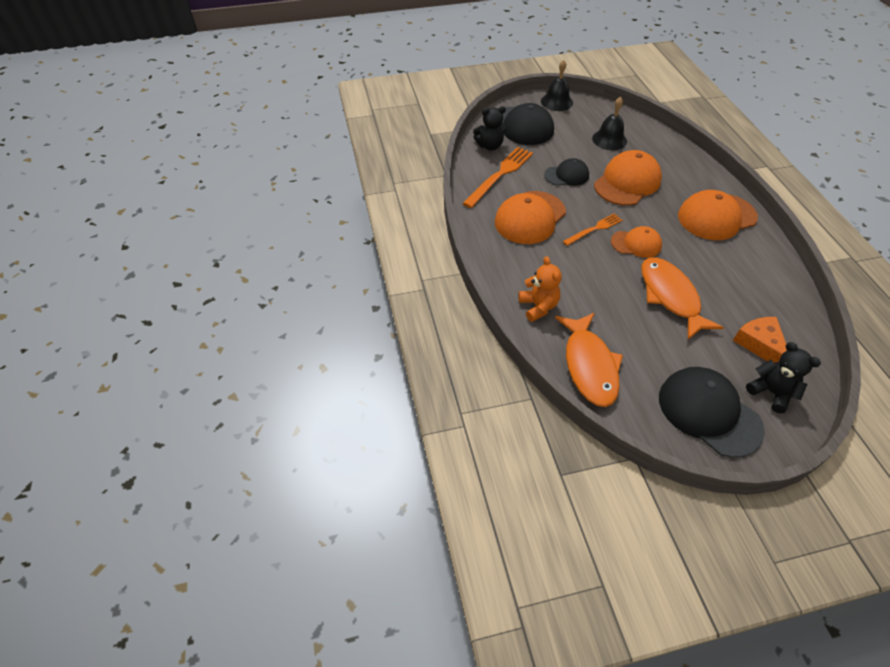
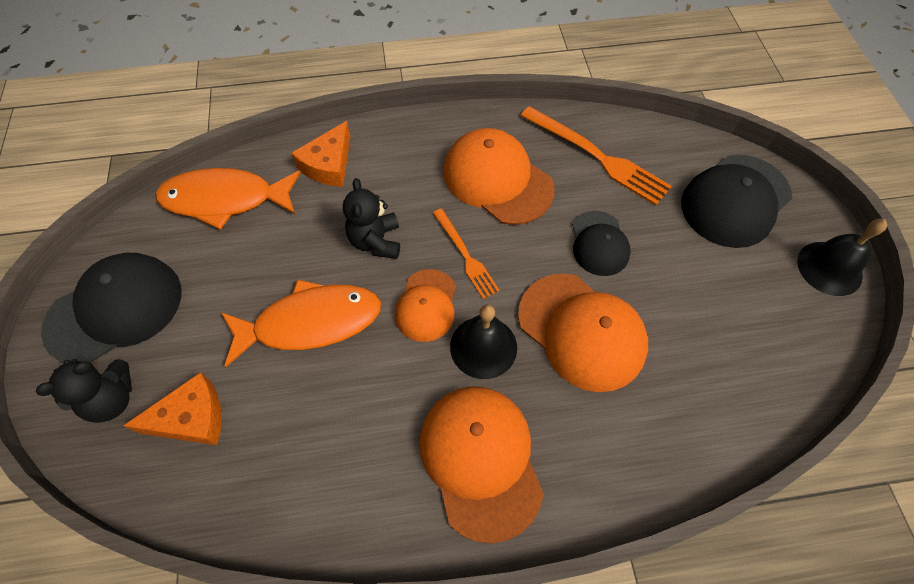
camera: 95 degrees right, 10 degrees up
(490, 146) = (672, 152): black teddy bear -> black teddy bear (376, 241)
(538, 307) = (328, 164): orange teddy bear -> orange cheese
(609, 139) = (712, 333): black bell -> black bell (483, 347)

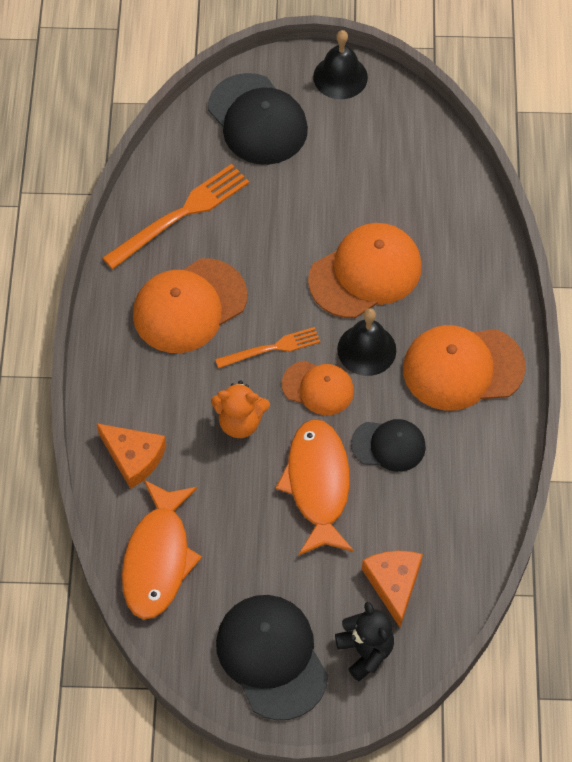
camera: 80 degrees left, 0 degrees up
(376, 241) = (240, 422): black teddy bear -> orange teddy bear
(599, 243) = (281, 238): black cap -> black cap (388, 445)

